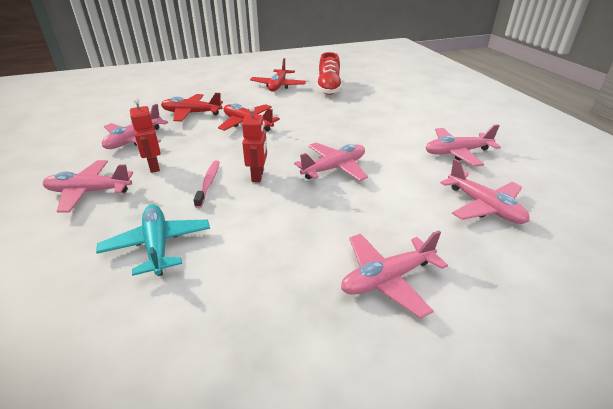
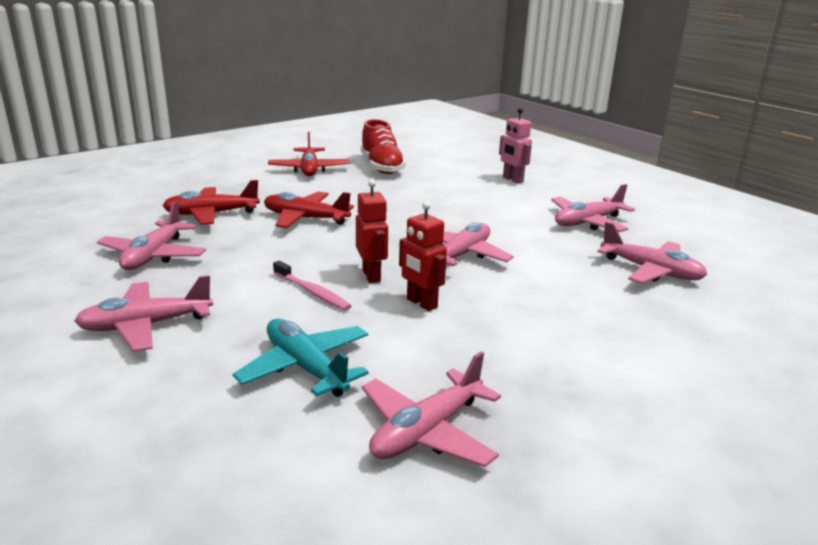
camera: 20 degrees left, 10 degrees down
(153, 167) = (215, 284): red robot -> red robot (421, 303)
(208, 183) = (312, 292): pink toothbrush -> pink toothbrush turned 150 degrees clockwise
(387, 279) = (601, 352): pink plane -> pink plane (427, 431)
(419, 108) = (512, 180): none -> pink robot

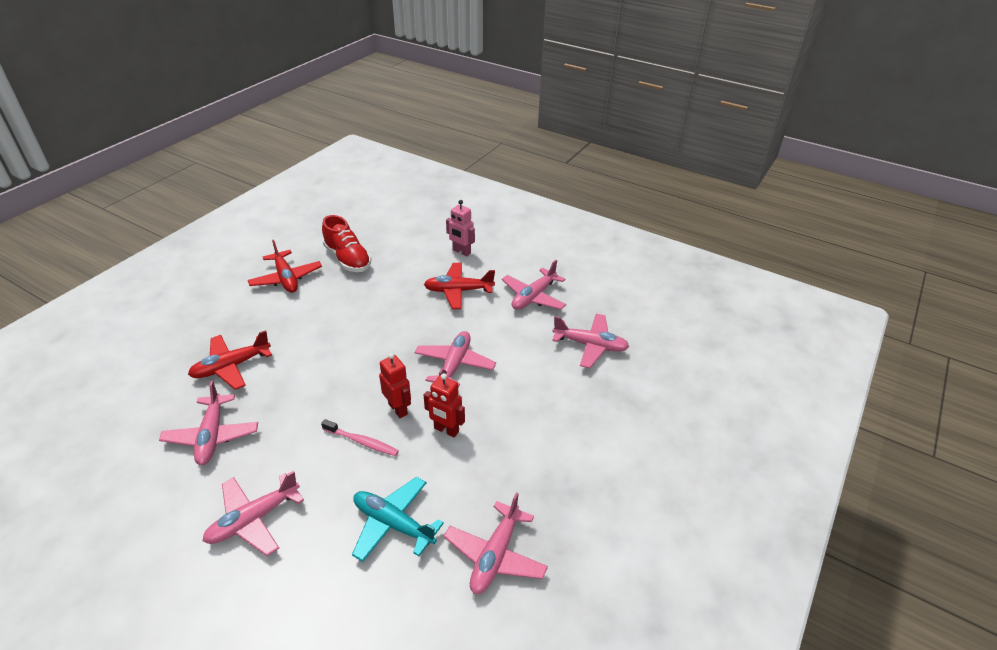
camera: 20 degrees left, 15 degrees up
(305, 218) = (315, 351): red plane -> red plane (458, 291)

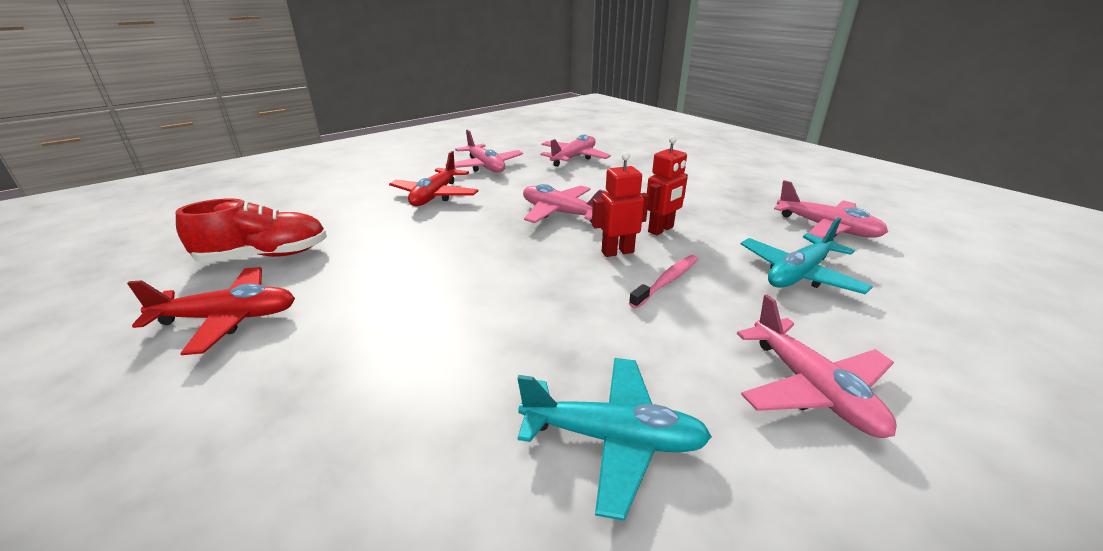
camera: 70 degrees left, 10 degrees down
(212, 436) = (613, 439): pink plane -> turquoise plane
(231, 366) = (425, 403): red plane -> none
(461, 252) = (364, 185): pink robot -> none

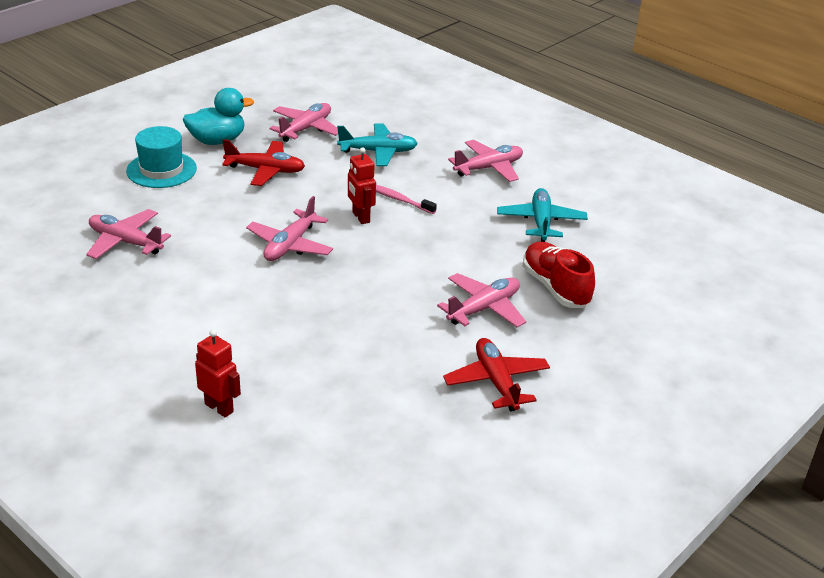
camera: 100 degrees left, 5 degrees up
(265, 256) = (403, 402): red shoe -> red shoe (555, 287)
(435, 196) = (251, 327): red plane -> red plane (265, 170)
(485, 166) = (153, 305): pink plane -> pink plane (483, 308)
(661, 229) = (318, 196): red robot -> red robot (219, 407)
(691, 166) = (161, 170): none -> turquoise hat
(761, 185) = (217, 140): none -> turquoise duck
(799, 274) = (378, 152): turquoise plane -> turquoise plane turned 45 degrees counterclockwise

